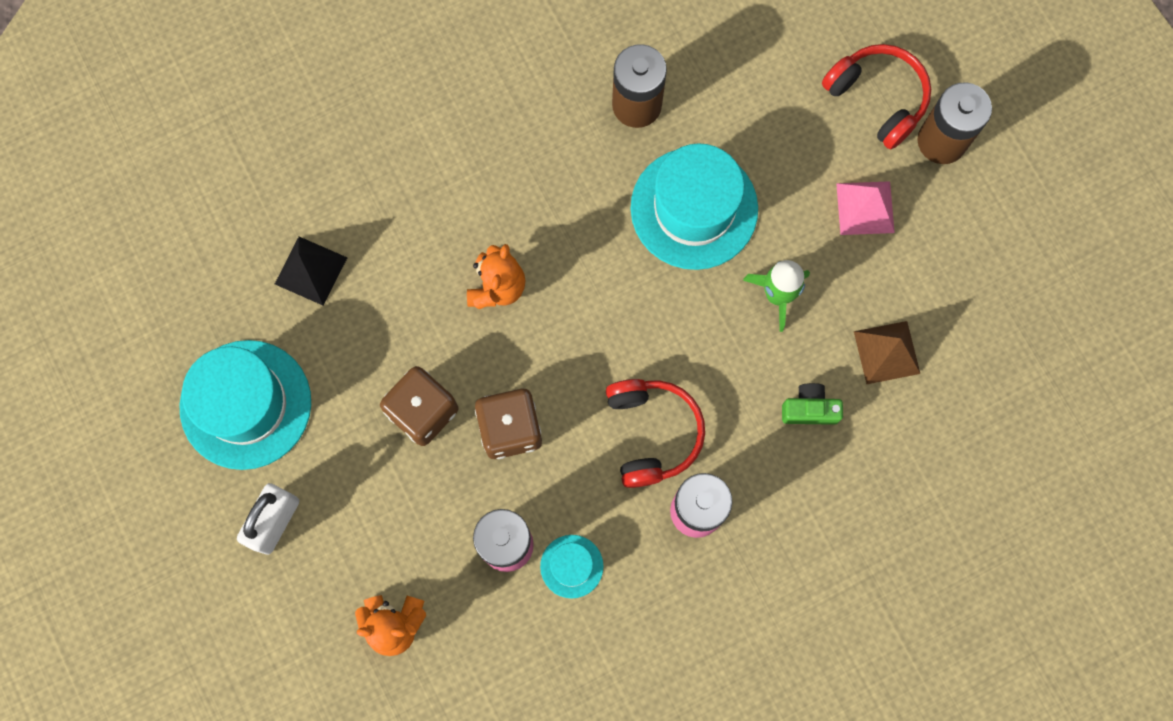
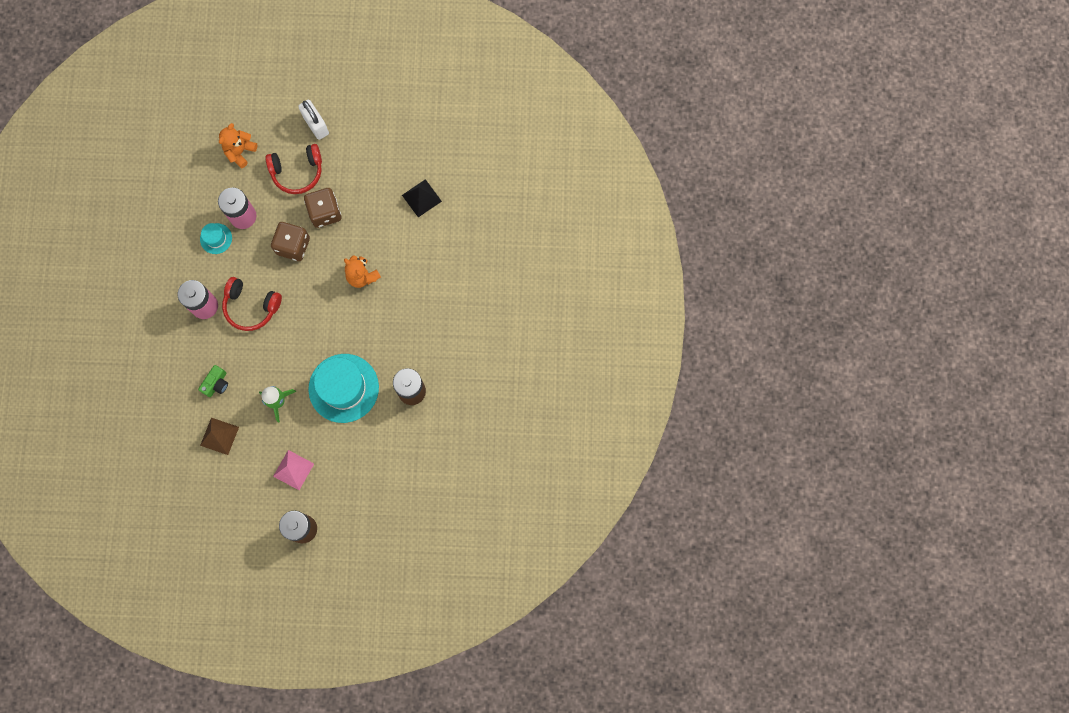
camera: 120 degrees right, 0 degrees up
(245, 404) = (376, 139): turquoise hat -> none
(877, 98) = (343, 511): red headphones -> red headphones (297, 172)

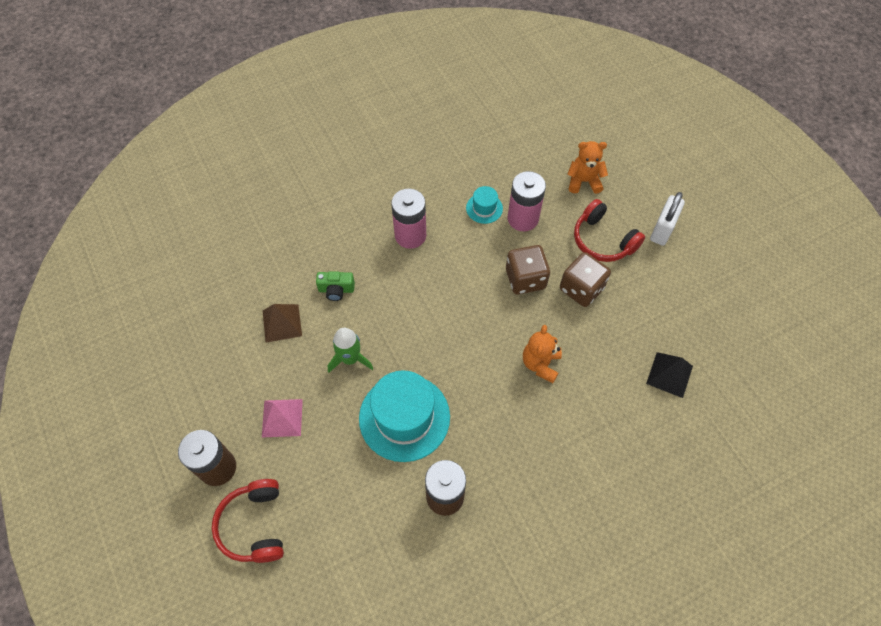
camera: 60 degrees right, 15 degrees down
(251, 307) = (436, 276): red headphones -> red headphones (254, 525)

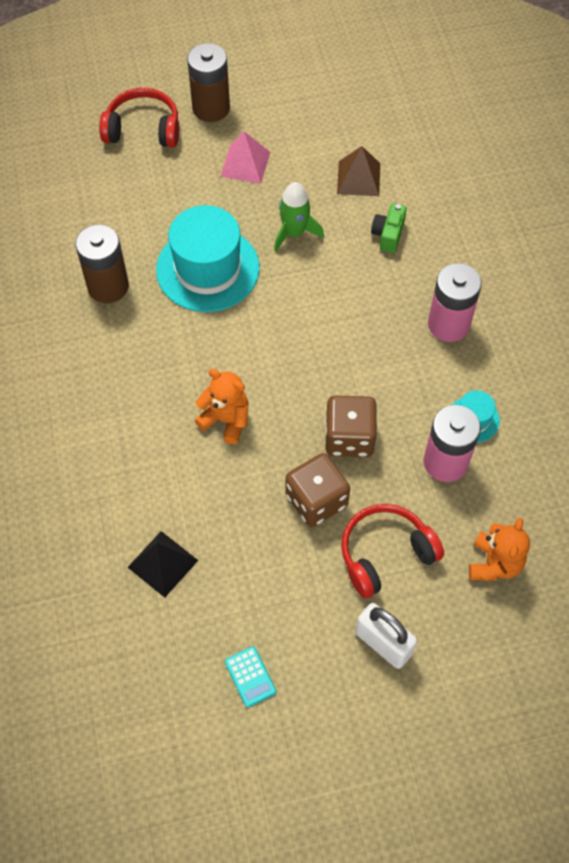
camera: 105 degrees right, 0 degrees up
(719, 298) = (250, 676): none -> turquoise calculator

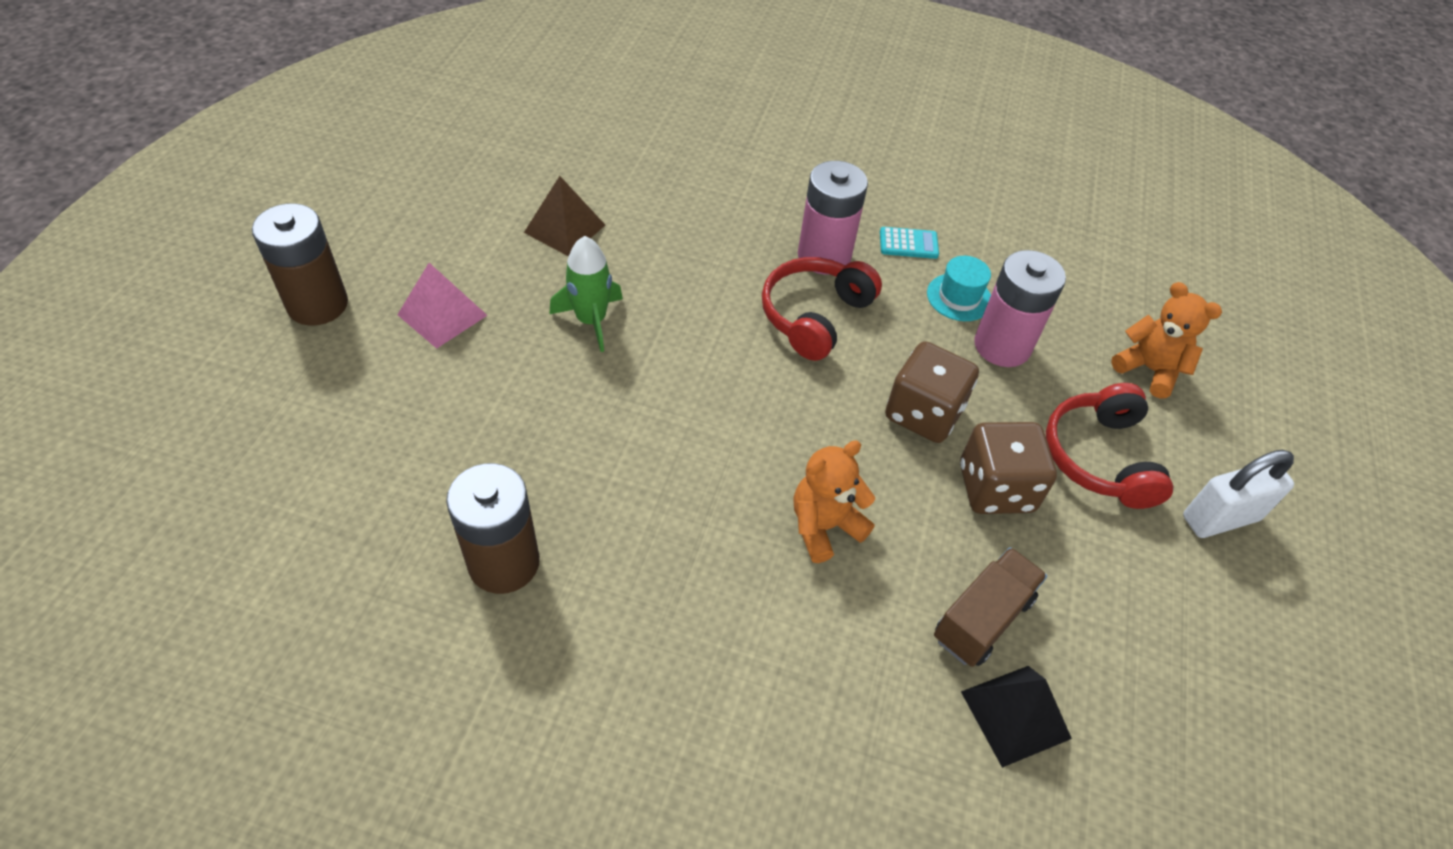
camera: 65 degrees left, 10 degrees down
(143, 129) = (272, 391): red headphones -> red headphones (815, 316)
(208, 269) = (572, 432): turquoise hat -> none
(215, 525) = (982, 619): none -> brown truck
(250, 676) = (1228, 687): turquoise calculator -> turquoise calculator (908, 243)
(388, 234) = (665, 243): green camera -> none

